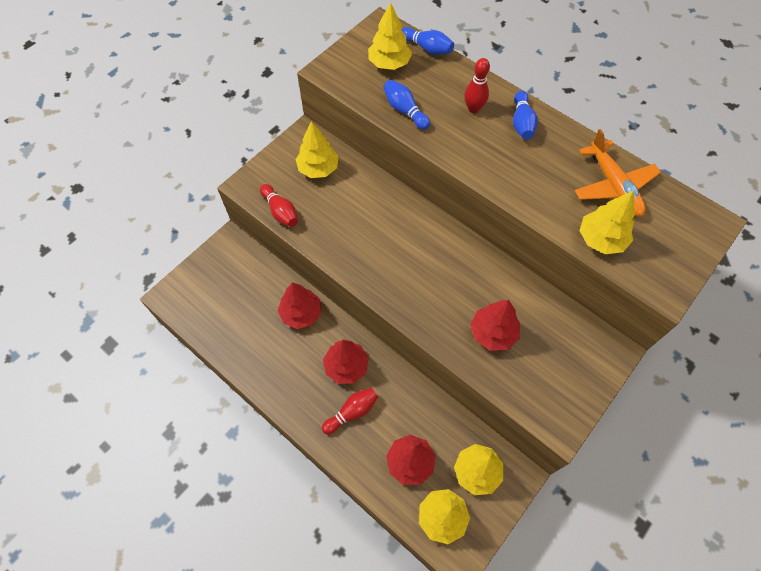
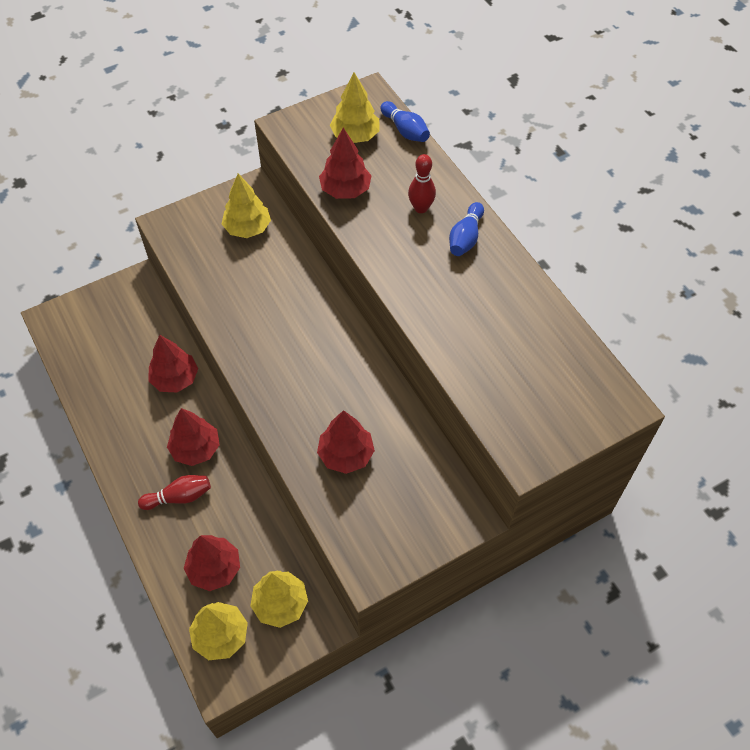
camera: 20 degrees right, 5 degrees down
(280, 211) = (187, 261): red bowling pin -> none
(405, 111) = (345, 190): blue bowling pin -> red tree
(601, 239) = (484, 384): yellow tree -> none
(613, 186) = (530, 333): orange plane -> none

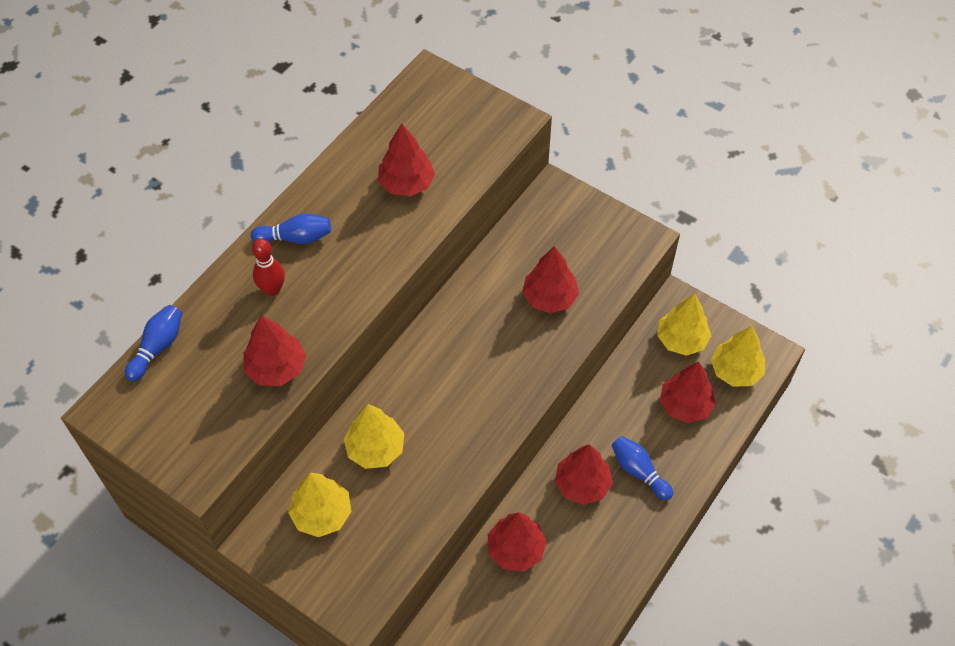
camera: 115 degrees left, 0 degrees up
(179, 497) = (639, 471): red bowling pin -> blue bowling pin
(355, 136) = (186, 393): yellow tree -> yellow tree (375, 449)
(487, 335) = (406, 183): none -> red tree

